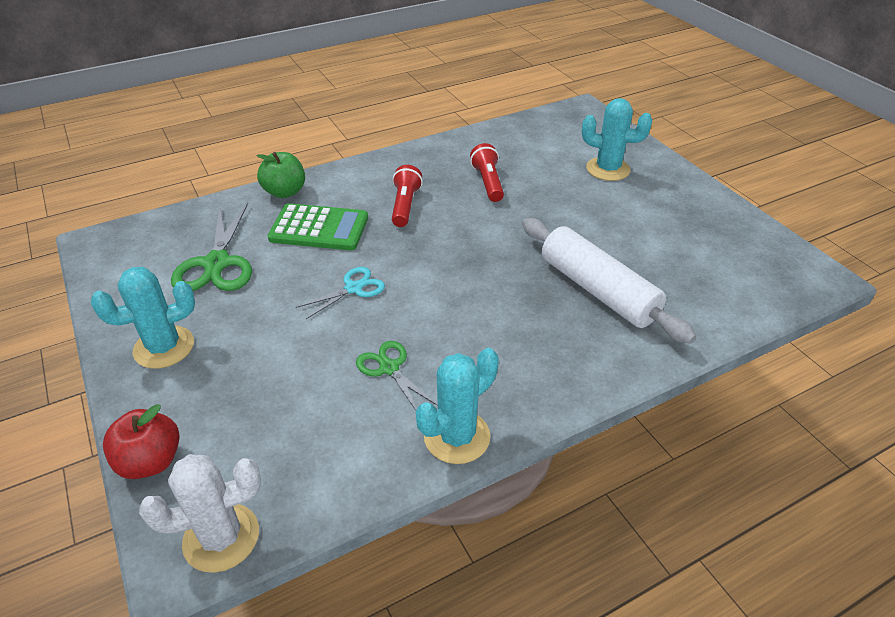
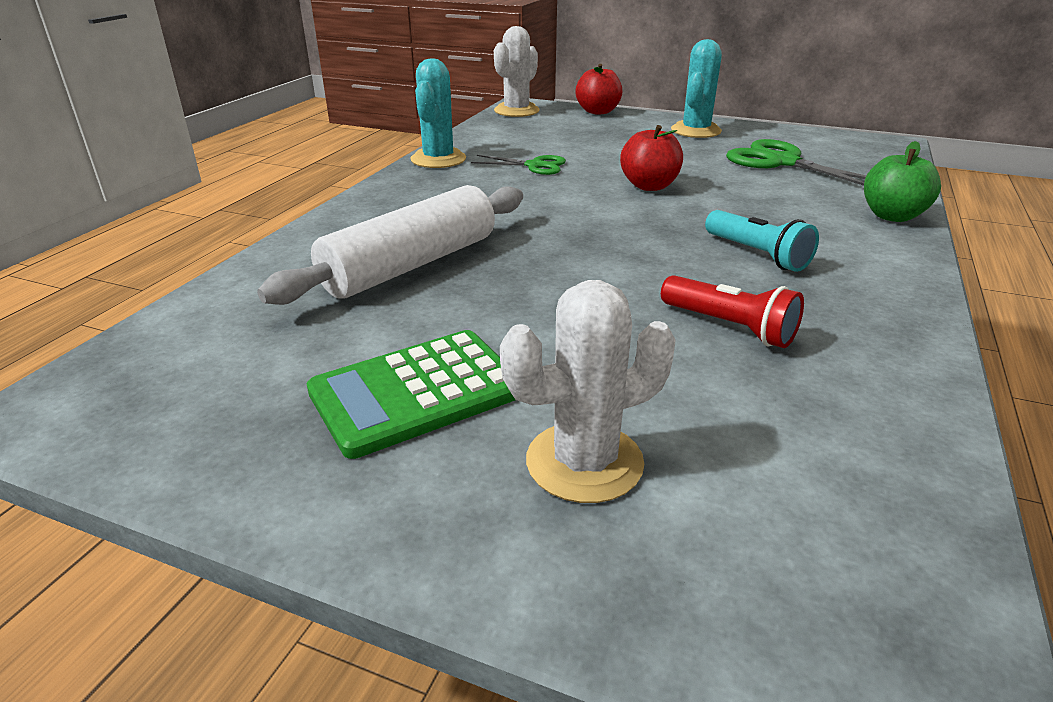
camera: 140 degrees right, 10 degrees down
(319, 228) = (779, 205): green calculator -> green calculator (416, 392)
(353, 288) = (649, 186): turquoise scissors -> red apple
(405, 205) = (757, 255): red flashlight -> turquoise flashlight
(598, 290) = (411, 265): white rolling pin -> white rolling pin turned 60 degrees counterclockwise
(608, 169) = (584, 462): turquoise cactus -> white cactus

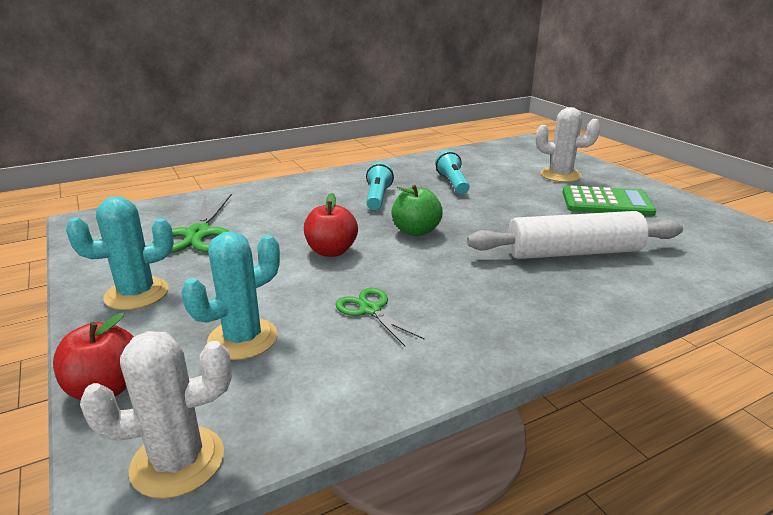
camera: 140 degrees left, 5 degrees down
(438, 159) = (449, 366): turquoise cactus -> turquoise cactus (243, 339)
(730, 327) = (452, 183): red flashlight -> turquoise flashlight
(892, 216) = (266, 189): green apple -> green apple (416, 231)

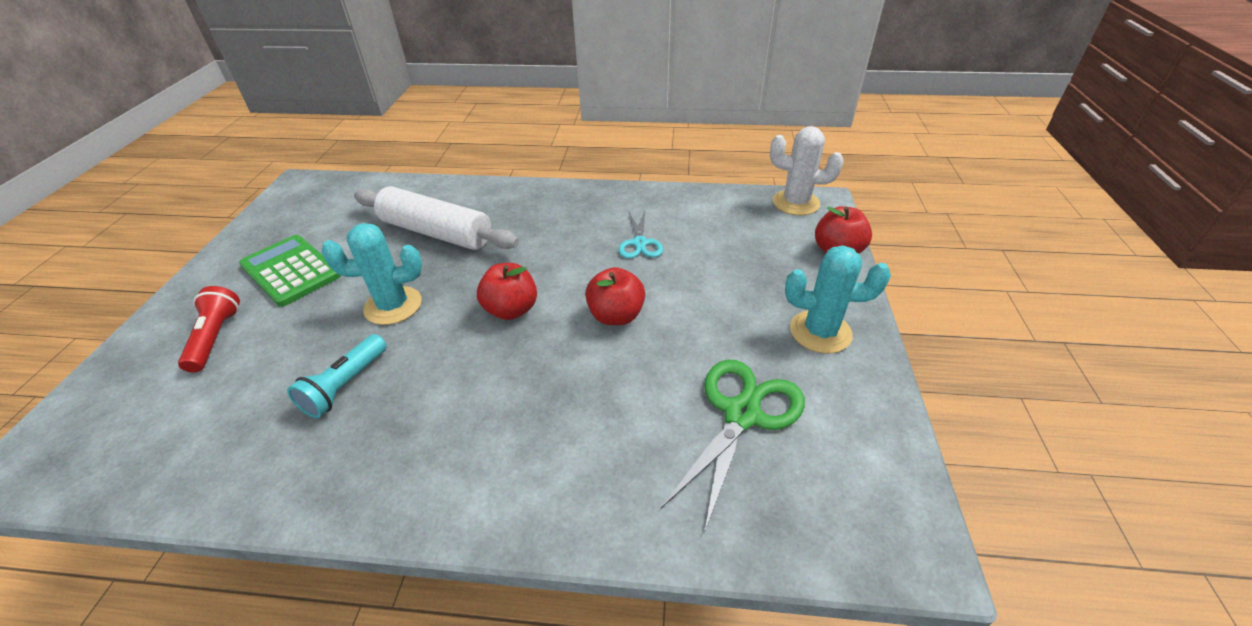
camera: 145 degrees left, 15 degrees up
(243, 339) = (741, 253): turquoise cactus -> turquoise cactus (393, 306)
(370, 310) = (640, 243): green scissors -> turquoise scissors
(378, 197) = (470, 398): turquoise flashlight -> none
(416, 231) = (511, 310): green apple -> red apple
(560, 175) = (216, 337): white cactus -> red flashlight

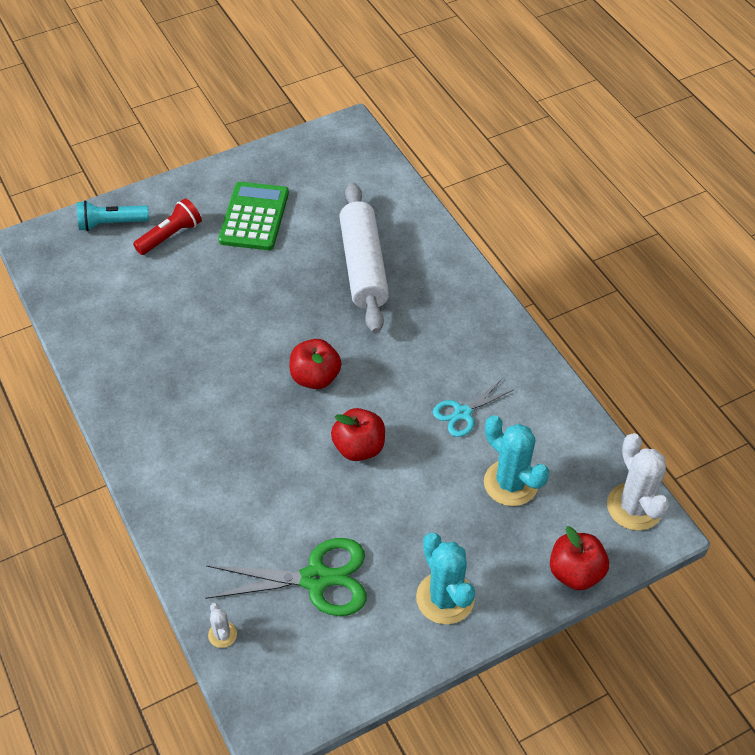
camera: 55 degrees right, 10 degrees up
(345, 386) = (183, 337): turquoise flashlight -> turquoise flashlight (111, 223)
(393, 306) = (266, 304): turquoise cactus -> turquoise cactus (510, 483)
(764, 539) = (222, 634): none -> white cactus

